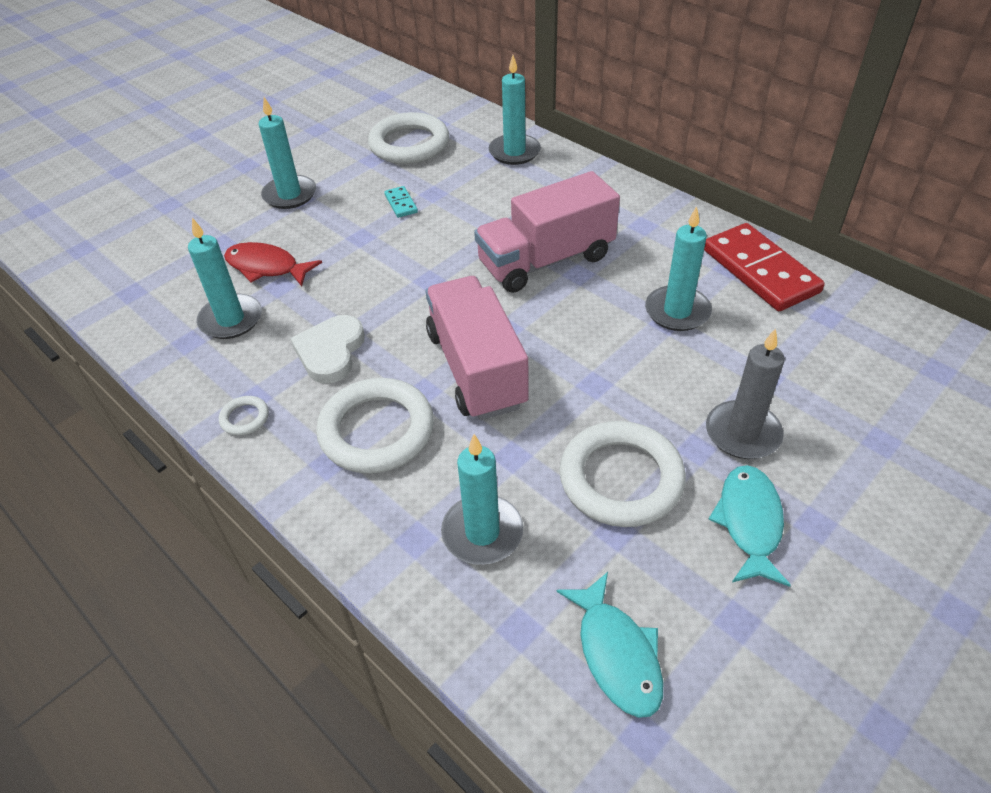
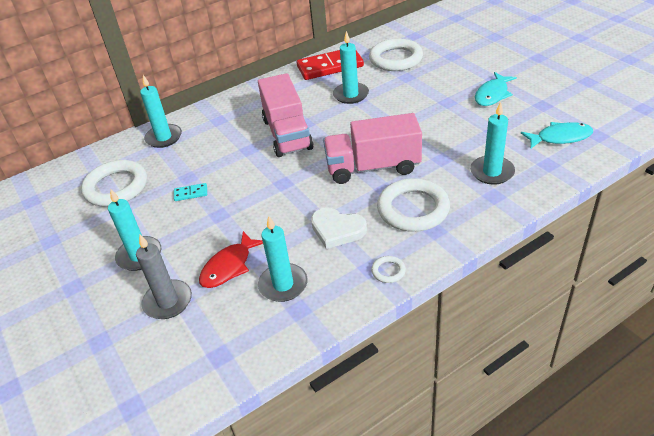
camera: 75 degrees left, 5 degrees down
(621, 478) = (463, 125): white ring -> white ring (395, 59)
(742, 433) = (440, 88): grey candle -> grey candle (168, 301)
(749, 522) = (492, 94): turquoise fish -> turquoise fish turned 75 degrees counterclockwise

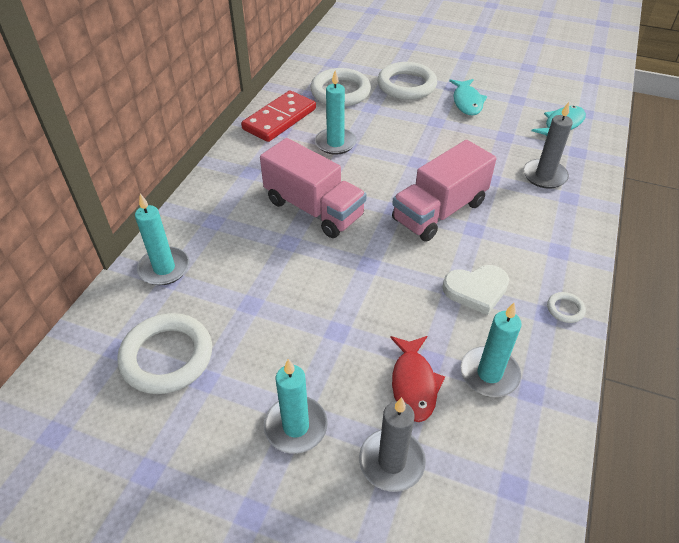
camera: 40 degrees left, 5 degrees up
(191, 193) = (276, 321): turquoise domino -> none
(413, 209) = (519, 238): white ring -> white ring (406, 85)
(492, 172) = (544, 176): turquoise candle -> grey candle

